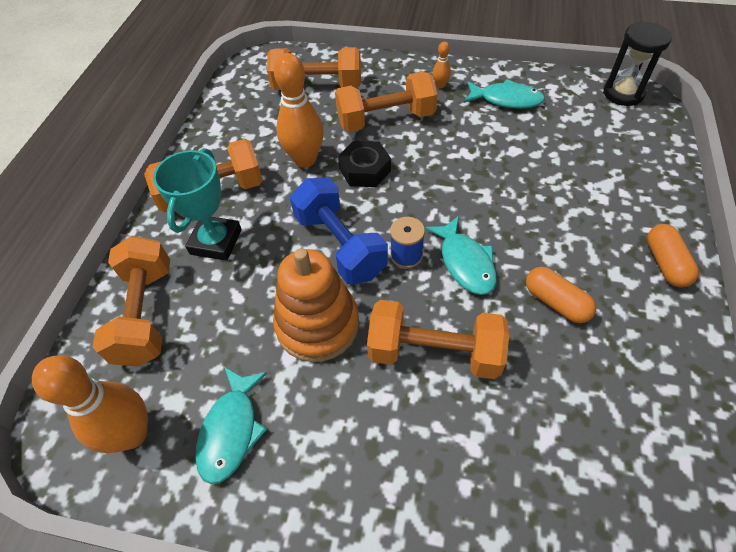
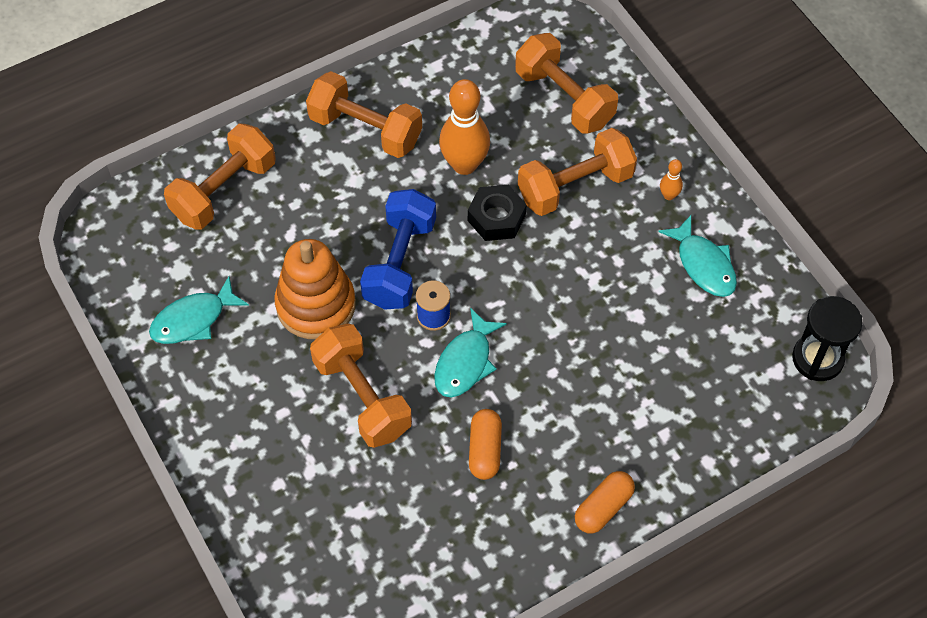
camera: 45 degrees right, 5 degrees up
(132, 434) = (141, 266): orange bowling pin -> none
(216, 242) = (322, 177): turquoise trophy -> none
(386, 119) = (575, 186): orange dumbbell -> orange dumbbell turned 60 degrees counterclockwise

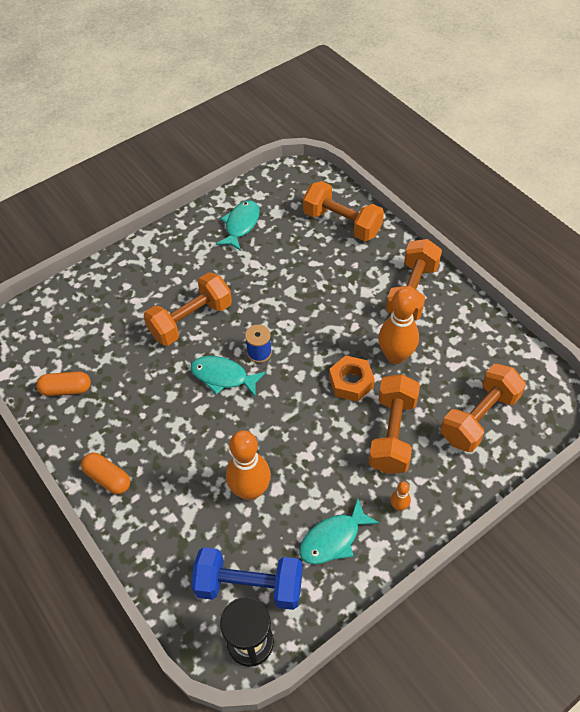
camera: 85 degrees right, 5 degrees down
(193, 319) = (241, 225): turquoise fish -> turquoise fish turned 60 degrees clockwise
(316, 305) = (259, 285): orange stacking toy -> none
(400, 263) = (301, 327): blue dumbbell -> blue dumbbell (249, 586)
(485, 450) = (153, 396): orange capsule -> orange capsule (66, 389)
(496, 218) = (351, 382): black nut -> orange nut
(575, 186) = (392, 434): orange dumbbell -> orange dumbbell turned 45 degrees clockwise
(635, 343) = (250, 490): none -> orange bowling pin

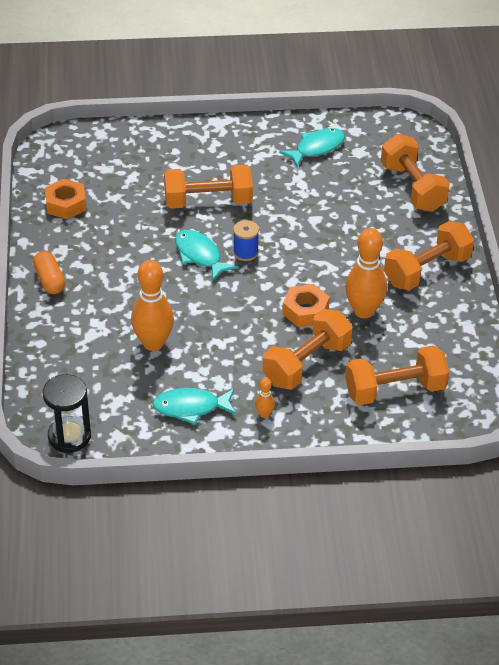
camera: 30 degrees right, 10 degrees down
(66, 389) = (66, 204): orange capsule -> orange nut
(249, 586) = (98, 403): blue dumbbell -> none

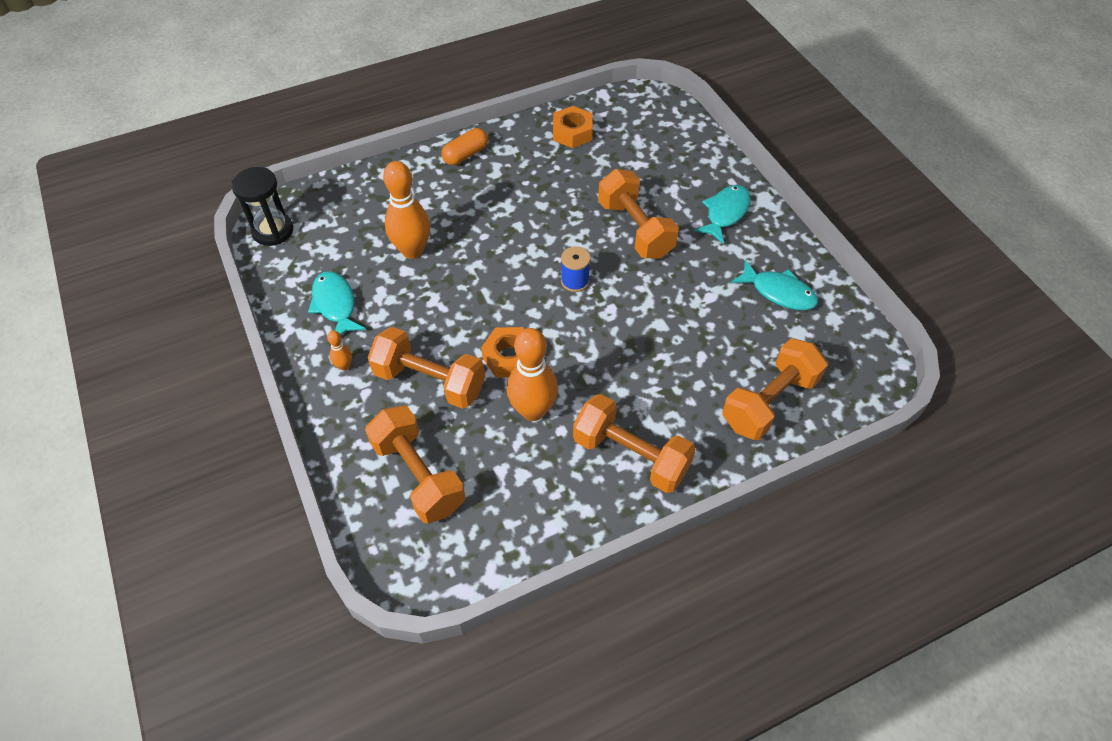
camera: 70 degrees right, 10 degrees up
(199, 255) = (552, 247): turquoise fish -> turquoise fish (725, 213)

